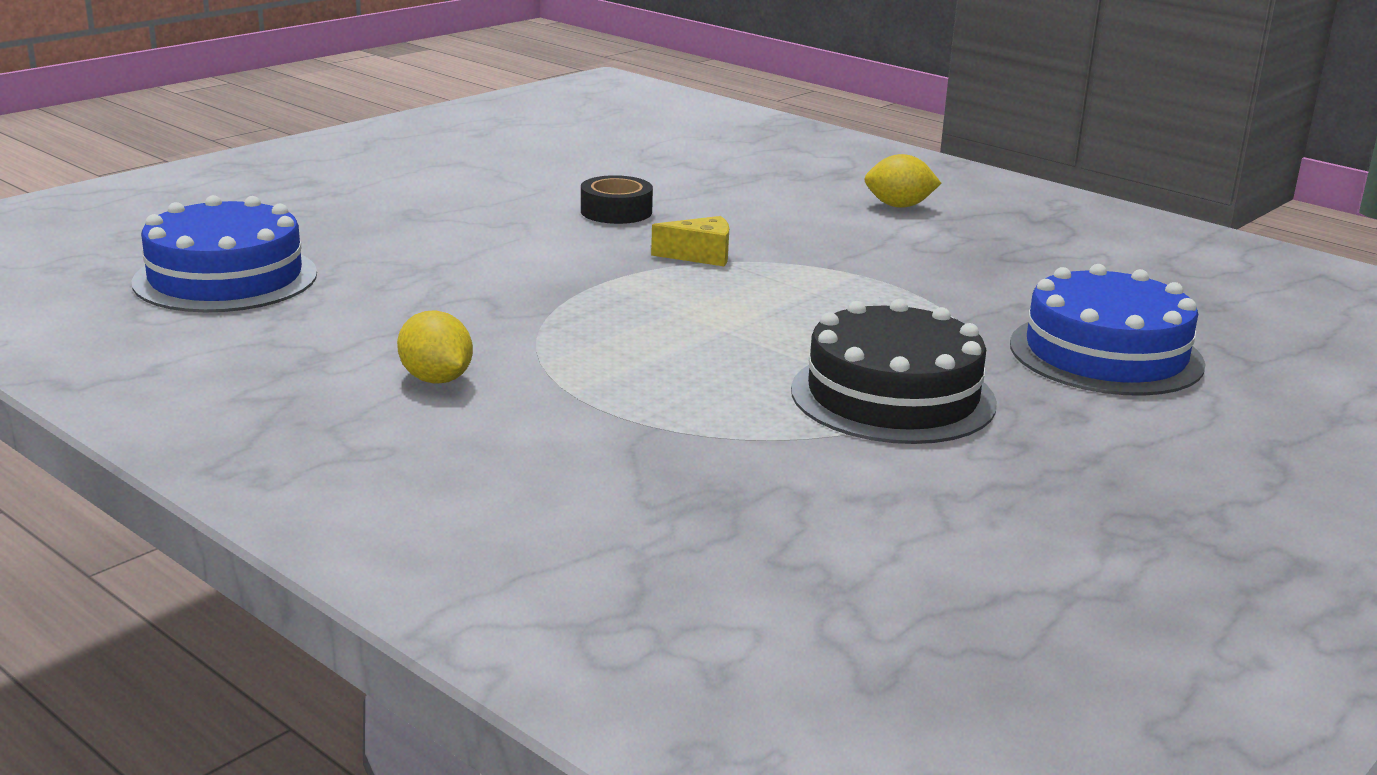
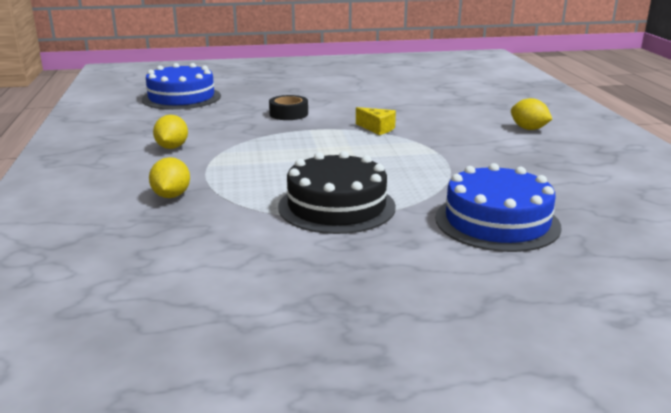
camera: 40 degrees right, 0 degrees up
(616, 211) = (378, 104): black tape -> black tape (288, 114)
(628, 461) = (171, 196): none -> yellow lemon

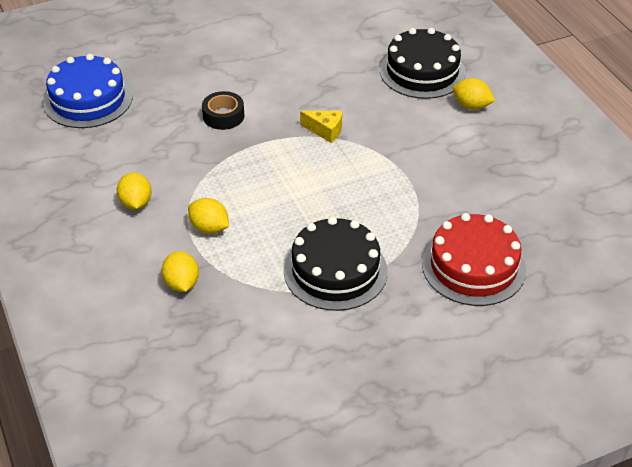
camera: 15 degrees left, 20 degrees up
(227, 167) = (209, 228): none -> yellow lemon
(486, 109) = (422, 71): none -> black cake
(497, 222) = (473, 266): blue cake -> red cake

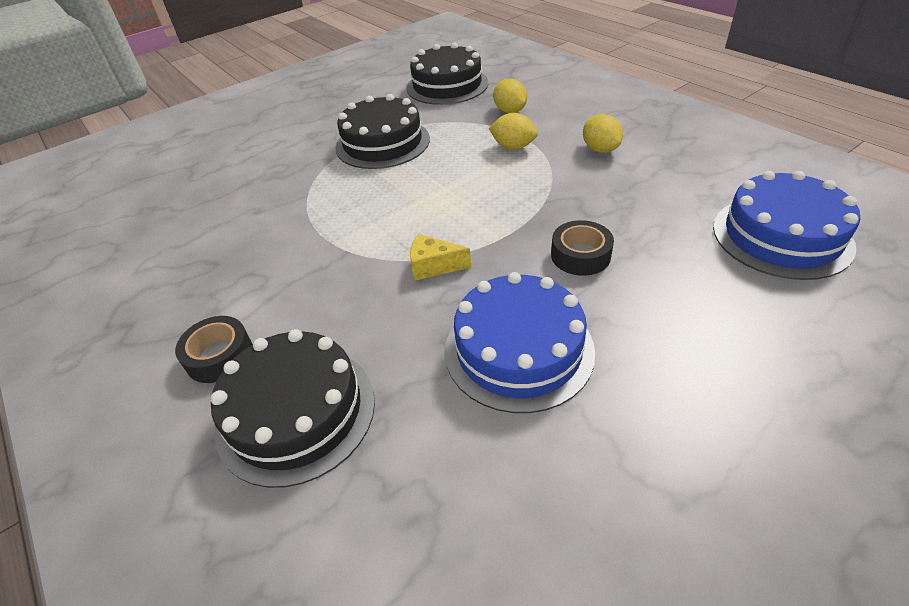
camera: 170 degrees right, 0 degrees up
(228, 361) = (447, 85): none -> black cake
(294, 74) = (518, 349): none -> blue cake
(471, 106) = (219, 356): yellow lemon -> black tape
(473, 266) = (255, 170): red cake -> none

